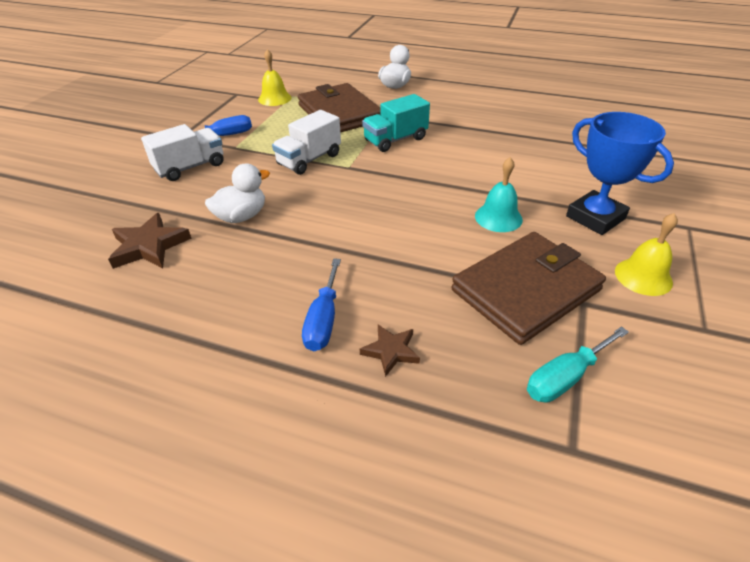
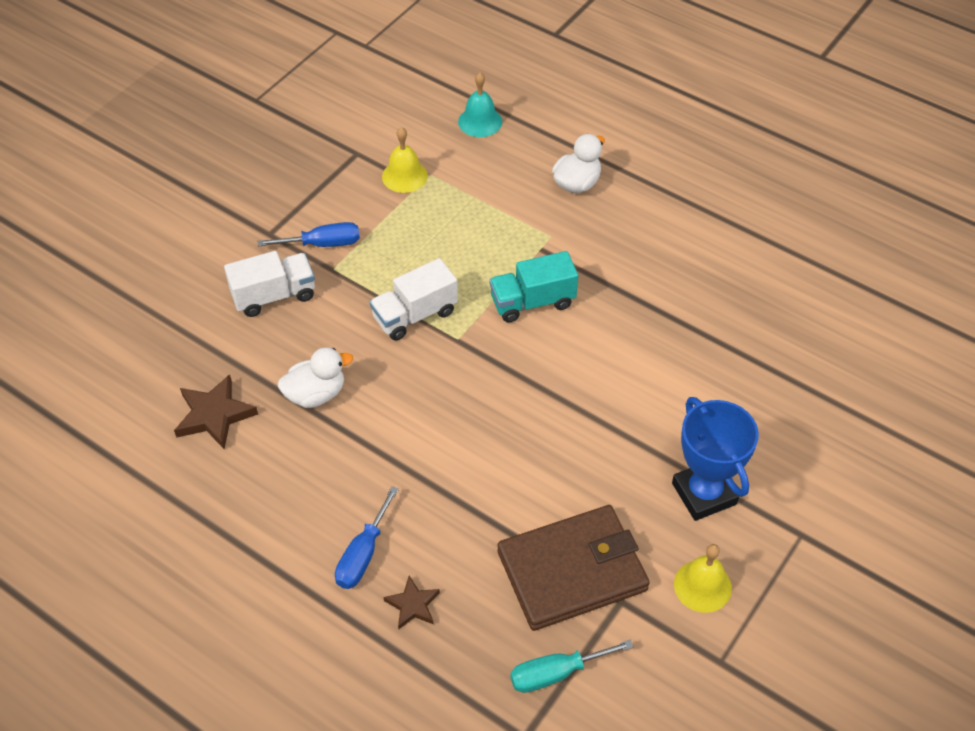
camera: 15 degrees right, 10 degrees up
(339, 113) = (480, 229): brown wallet -> none
(498, 217) = (594, 466): turquoise bell -> turquoise bell (480, 121)

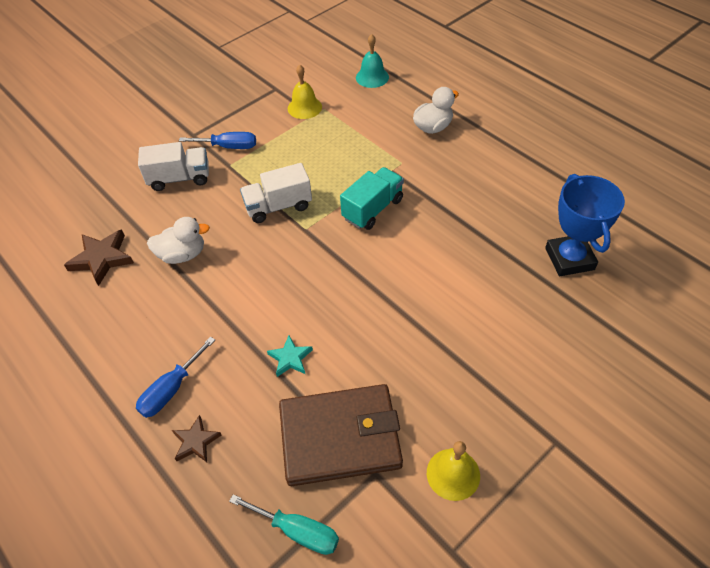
camera: 15 degrees right, 0 degrees up
(489, 495) = (290, 358): none -> turquoise star
(532, 302) = (372, 209): turquoise truck -> turquoise truck turned 135 degrees clockwise
(556, 673) = (297, 531): turquoise screwdriver -> turquoise screwdriver turned 150 degrees counterclockwise
(704, 494) = (474, 389): blue trophy -> blue trophy (569, 259)

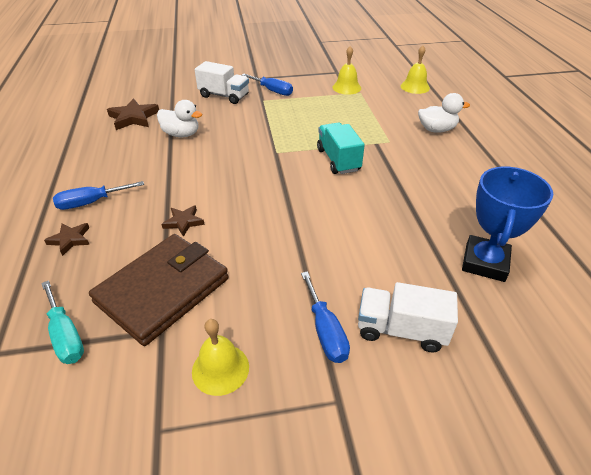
camera: 30 degrees right, 10 degrees down
(278, 206) = (271, 133): white truck -> white truck (401, 330)
(290, 358) = (183, 222): turquoise star -> brown star
(340, 437) = (163, 290): brown wallet -> brown wallet turned 75 degrees counterclockwise
(372, 77) = (415, 87): turquoise bell -> yellow bell
(372, 209) = (338, 160): turquoise truck -> turquoise truck turned 90 degrees counterclockwise
(503, 392) = (325, 331): none -> blue screwdriver

